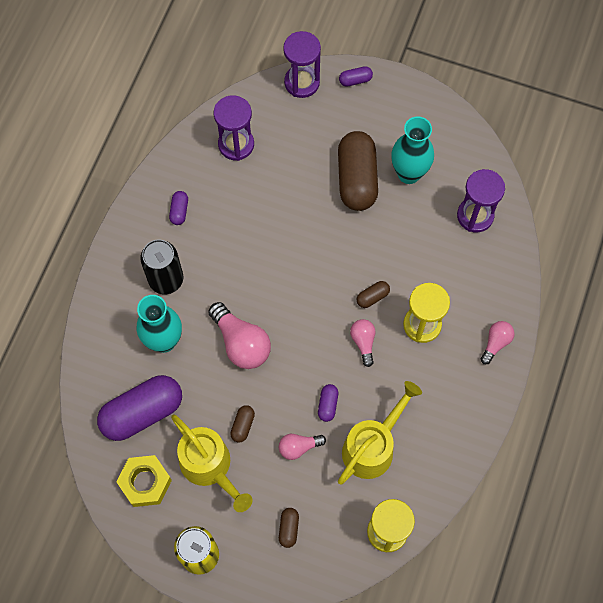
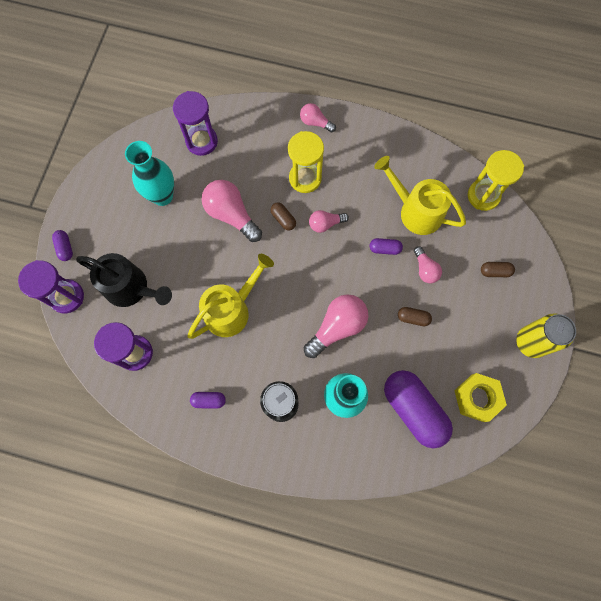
camera: 95 degrees left, 5 degrees up
(210, 467) = (454, 342): yellow watering can -> yellow watering can (232, 309)
(305, 142) = (132, 288): none -> black watering can
(357, 179) = (169, 239): brown capsule -> none
(381, 243) = (231, 215): none -> pink light bulb

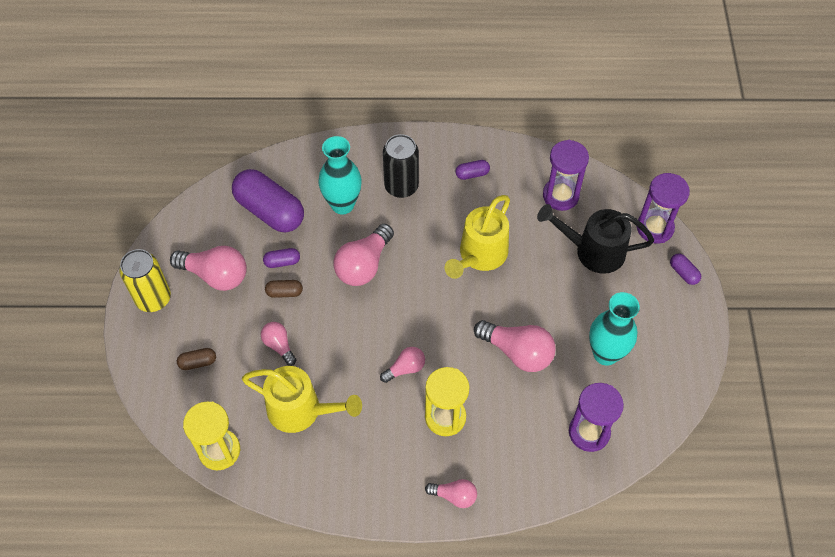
camera: 165 degrees right, 15 degrees down
(283, 219) = (456, 362): brown capsule -> none
(384, 249) = (329, 357): purple capsule -> purple capsule (282, 262)
(472, 351) = (215, 275): none -> pink light bulb
(477, 398) = (207, 235): yellow nut -> none

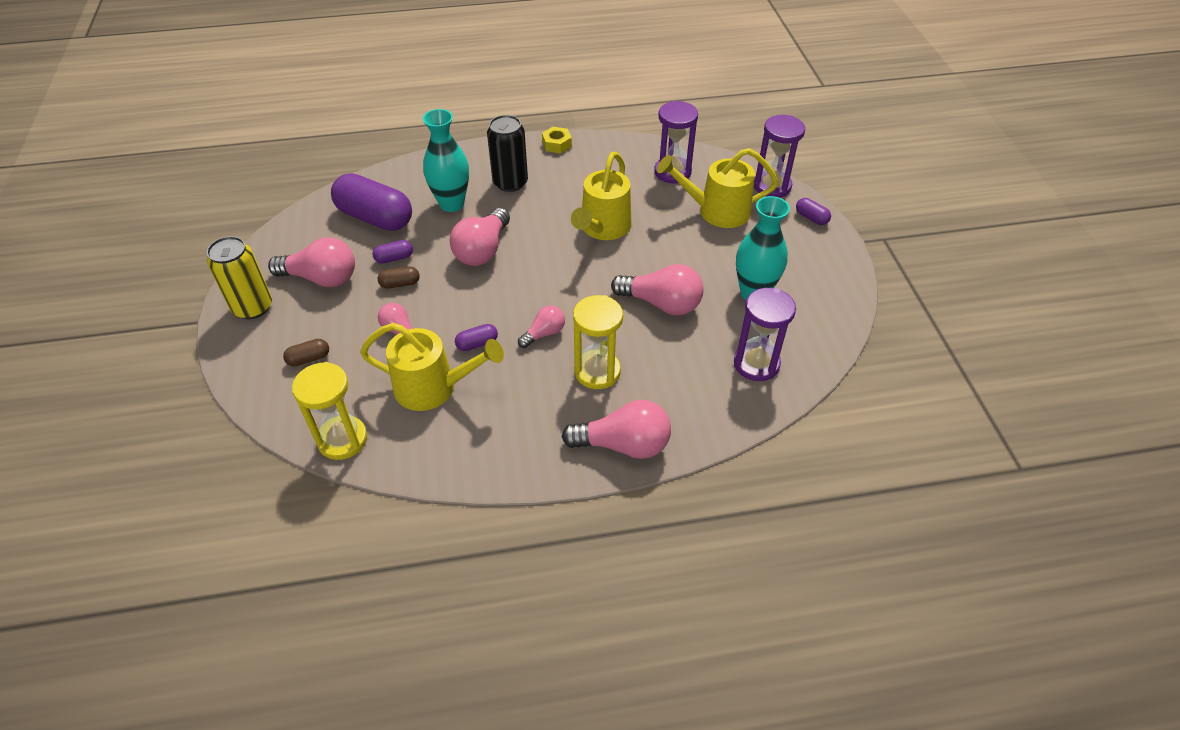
camera: 10 degrees left, 10 degrees down
(454, 143) = (557, 144): none -> yellow nut
(454, 496) = (623, 444): pink light bulb -> pink light bulb, size x1.77
(472, 174) = (580, 165): purple capsule -> purple capsule (477, 344)
(592, 251) = (716, 211): black watering can -> yellow watering can

